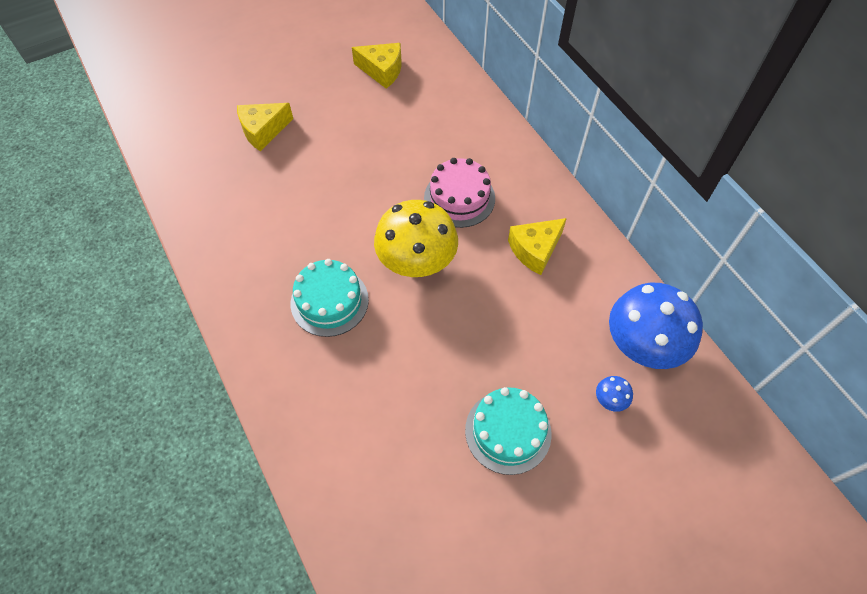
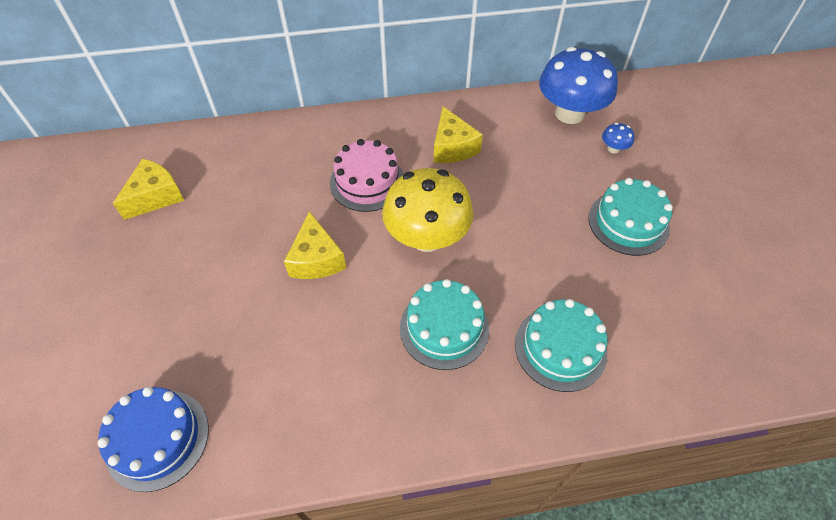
camera: 70 degrees left, 5 degrees down
(193, 162) = (157, 439): none -> blue cake
(263, 131) = (161, 340): yellow cheese -> yellow cheese (316, 259)
(338, 395) = (560, 348): none -> turquoise cake

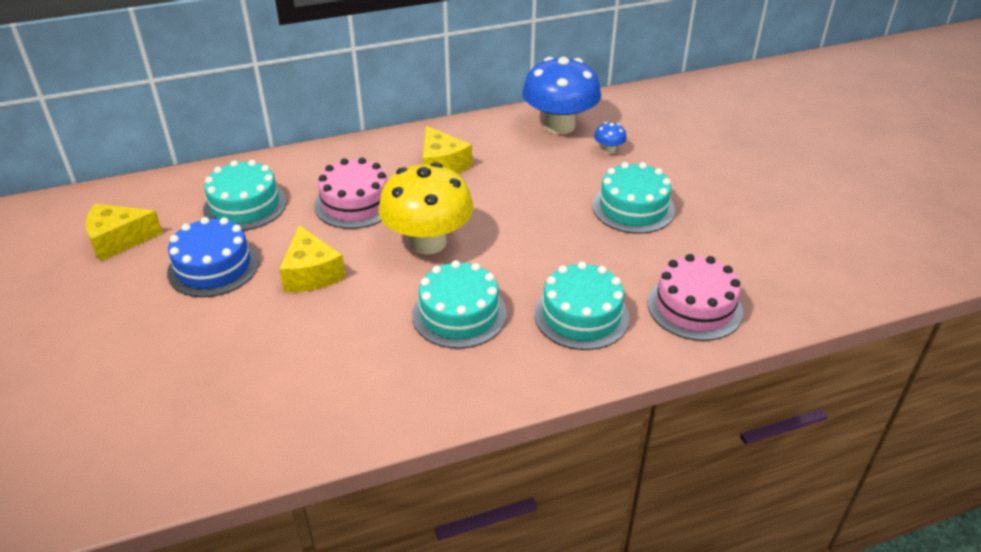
camera: 10 degrees left, 15 degrees down
(155, 196) = (119, 240): yellow cheese -> yellow cheese turned 135 degrees counterclockwise
(157, 439) = (162, 446): blue cake -> blue cake (213, 267)
(269, 171) = (245, 205): none -> turquoise cake
(673, 355) = (694, 307): none -> pink cake

